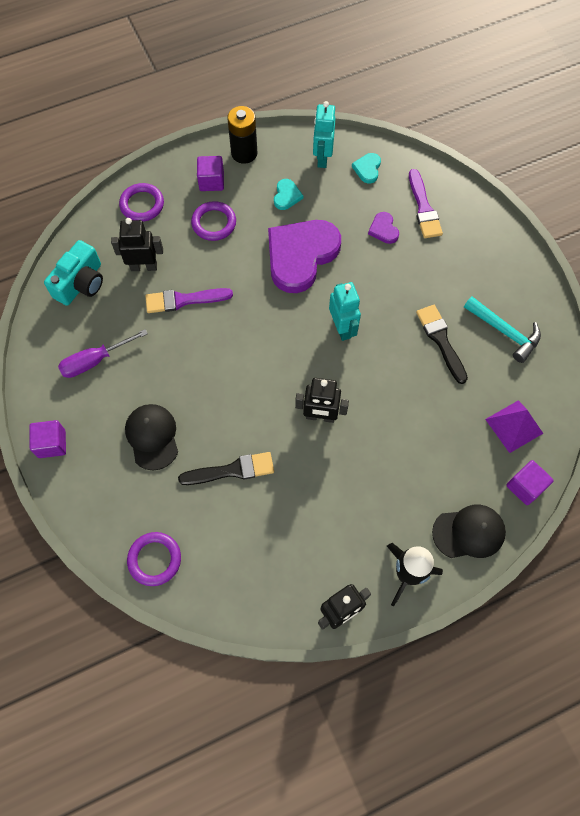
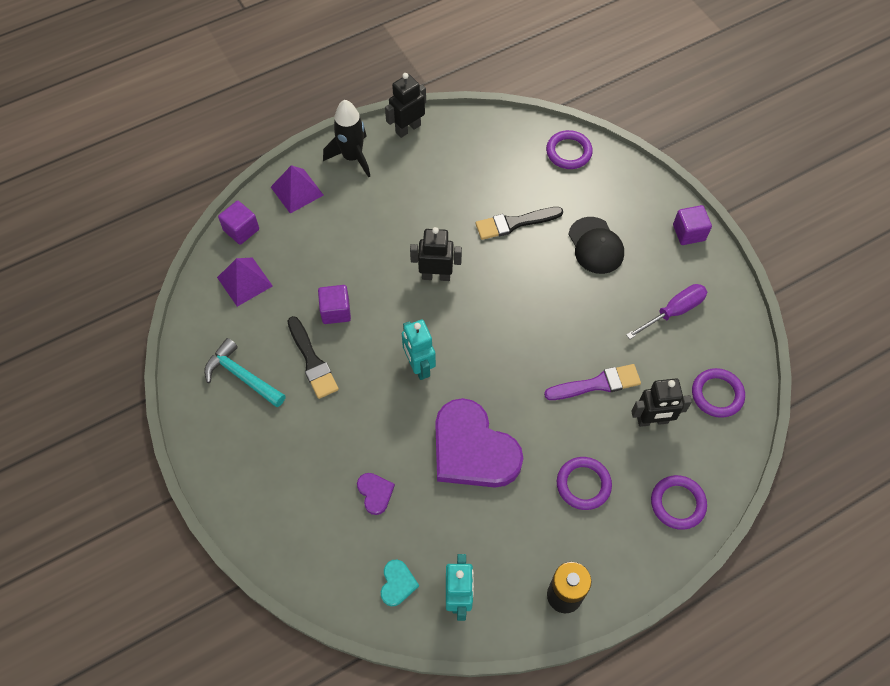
camera: 175 degrees right, 5 degrees down
(81, 283) = (717, 394): turquoise camera -> purple ring
(211, 181) = (598, 546): purple cube -> purple cube (336, 311)
(286, 196) = (499, 532): turquoise heart -> none
(301, 256) = (473, 449): purple heart -> purple heart turned 105 degrees clockwise
(423, 208) = (325, 528): purple brush -> none
(469, 532) = (297, 191): black cap -> purple pyramid

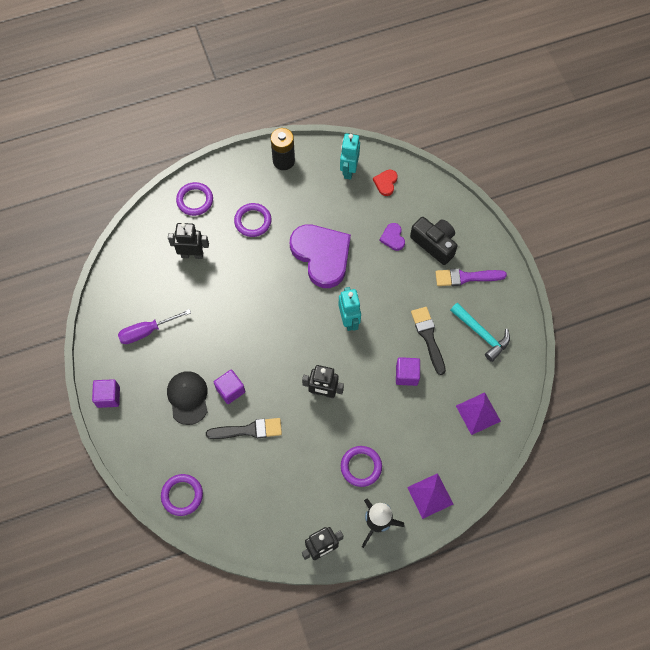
camera: 170 degrees left, 5 degrees up
(241, 230) = (480, 463): purple cube -> purple cube (230, 390)
(313, 494) = (434, 244): none -> black camera
(397, 583) = (385, 183): turquoise heart -> red heart
(597, 384) = (222, 286): purple brush -> purple brush (466, 277)
(717, 394) = (140, 265): purple ring -> purple ring (361, 467)

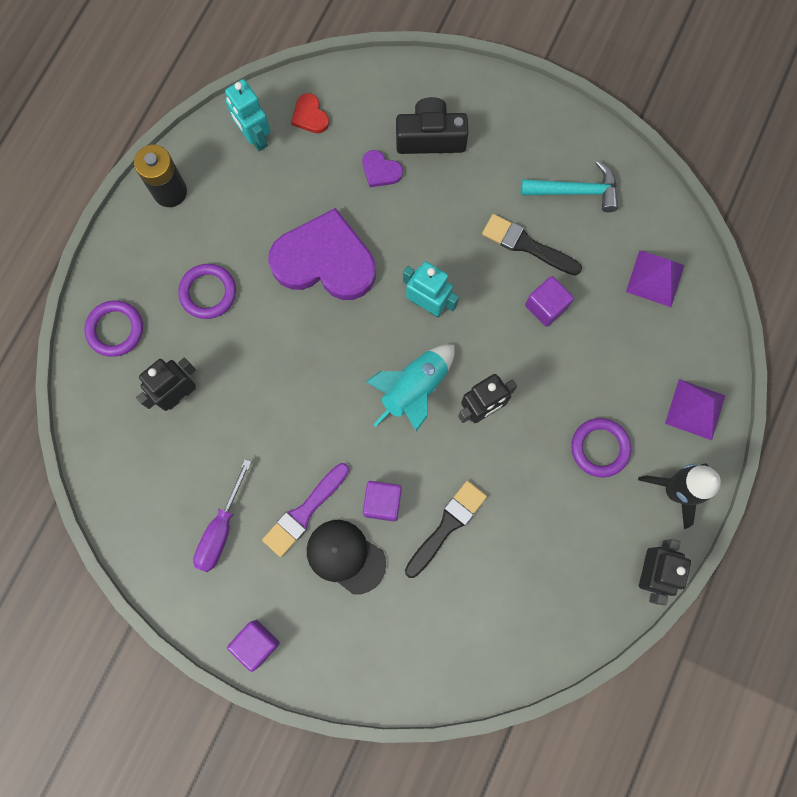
camera: 45 degrees left, 10 degrees up
(182, 495) = (451, 666): purple ring -> none
(300, 353) = (414, 389): none -> turquoise rocket
(466, 277) = (499, 144): purple brush -> purple brush (304, 512)

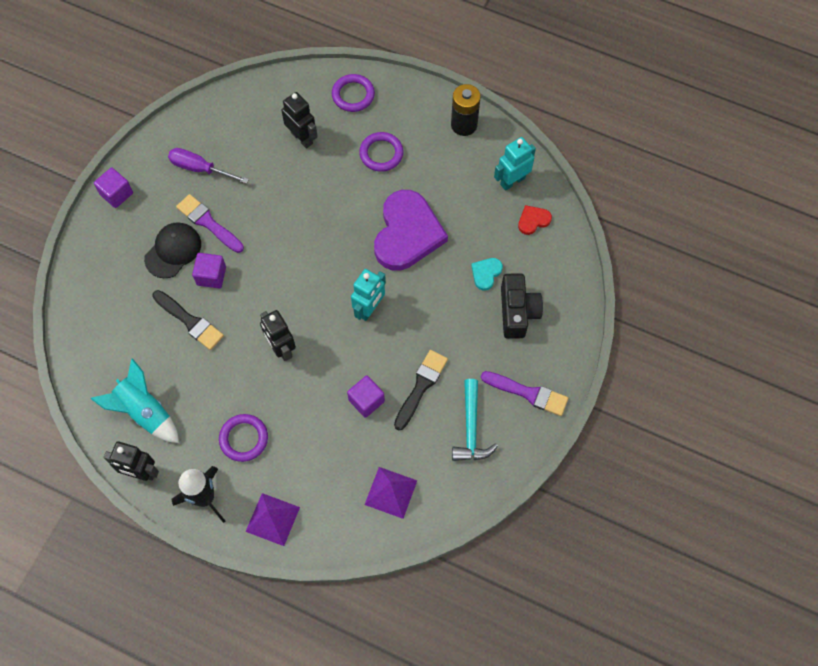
camera: 90 degrees right, 10 degrees down
(380, 170) = (486, 273): purple heart -> turquoise heart
(414, 389) = (299, 298): turquoise rocket -> turquoise rocket (145, 411)
(531, 129) = (528, 393): none -> purple brush

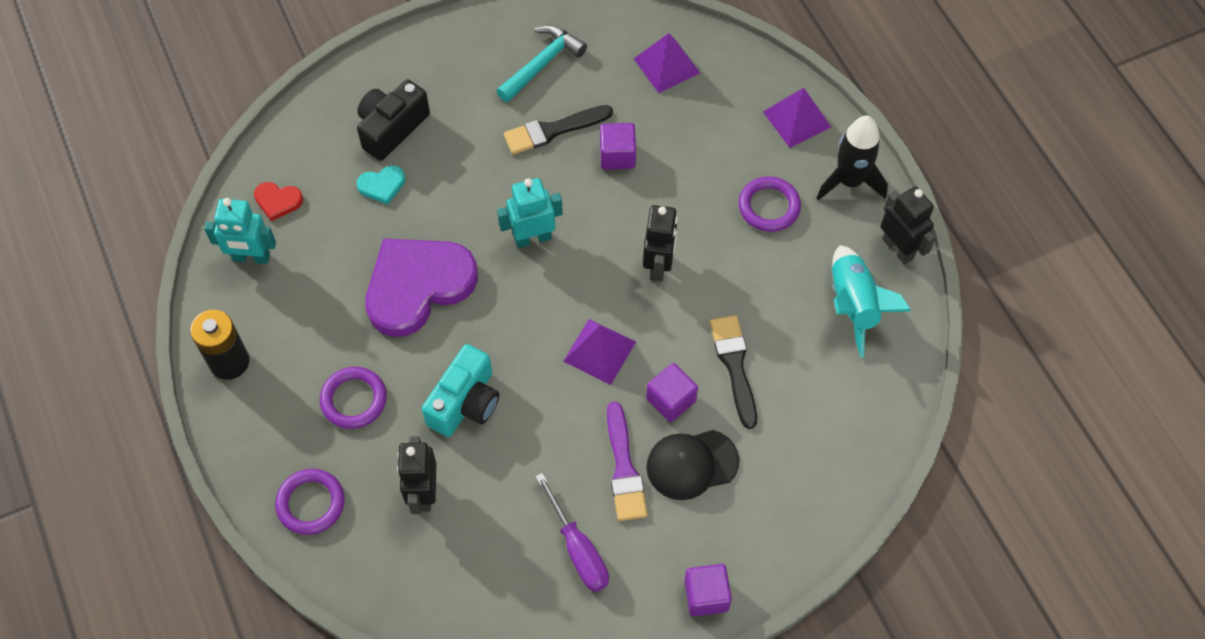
camera: 140 degrees left, 5 degrees down
(273, 273) = (599, 351): none -> purple pyramid
(322, 194) = (465, 402): none -> turquoise camera
(528, 393) = (459, 54): purple brush -> none

